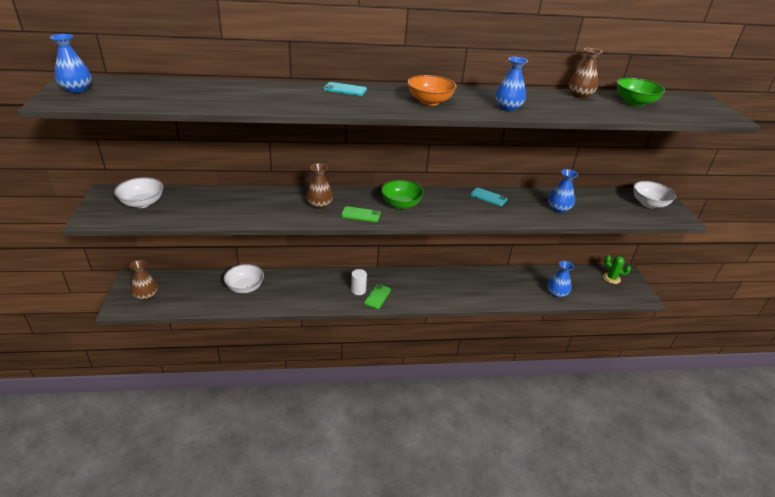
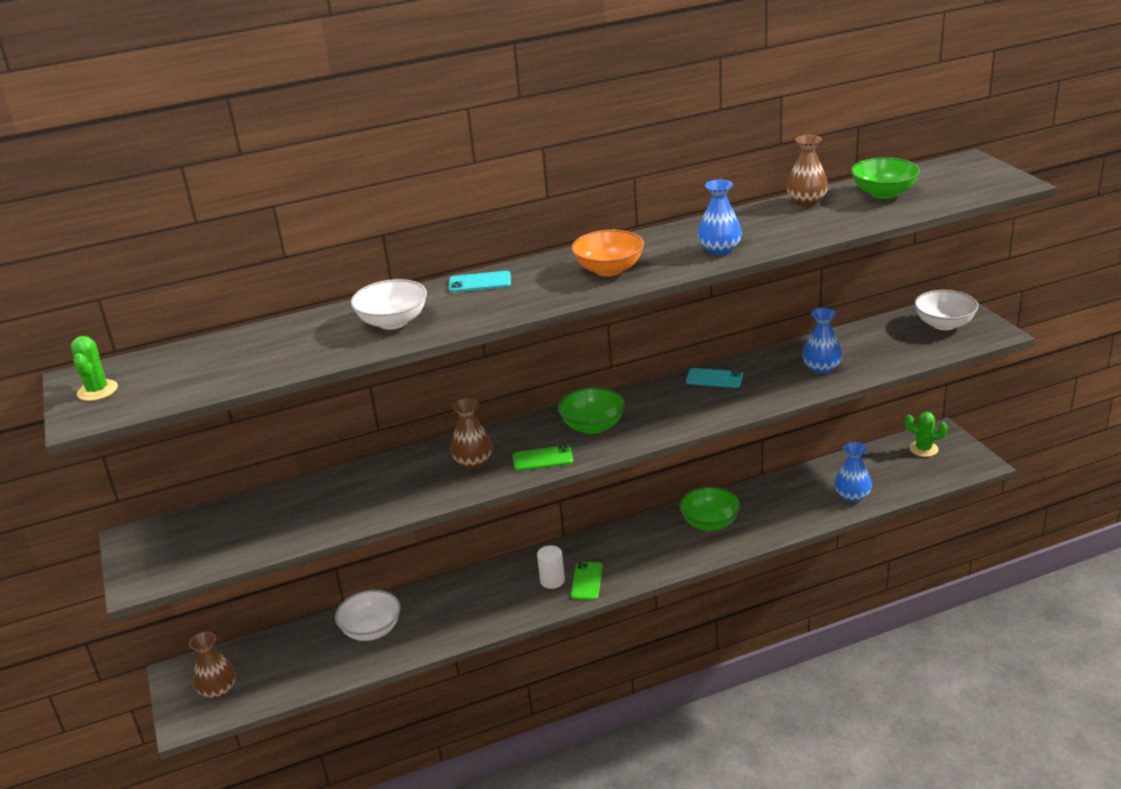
camera: 10 degrees left, 5 degrees down
(77, 89) = (97, 391): blue vase -> green cactus
(142, 203) = (201, 537): white bowl -> white bowl (393, 322)
(464, 284) = (710, 523): none -> green bowl

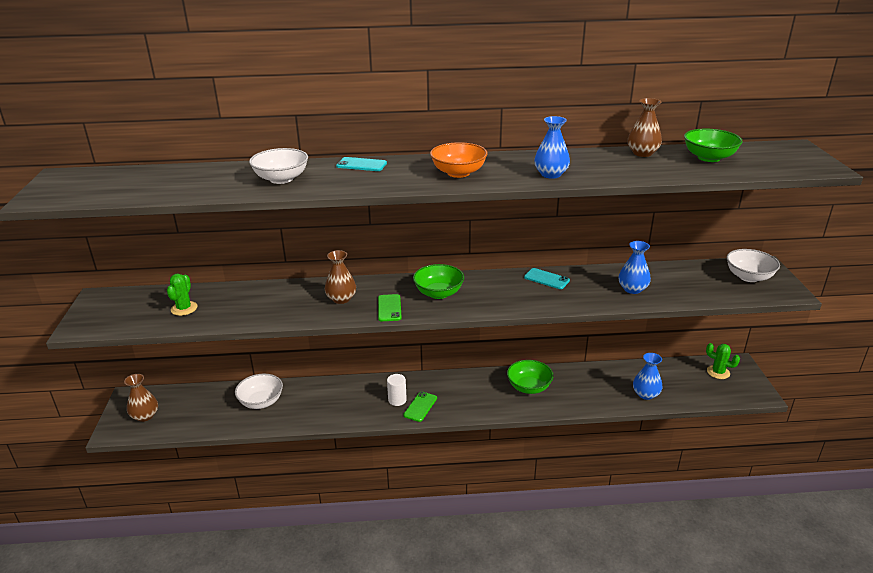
camera: 15 degrees right, 0 degrees up
(97, 391) = (62, 185): green cactus -> green cactus (184, 308)
(542, 459) = (389, 308): green phone -> green phone turned 75 degrees clockwise

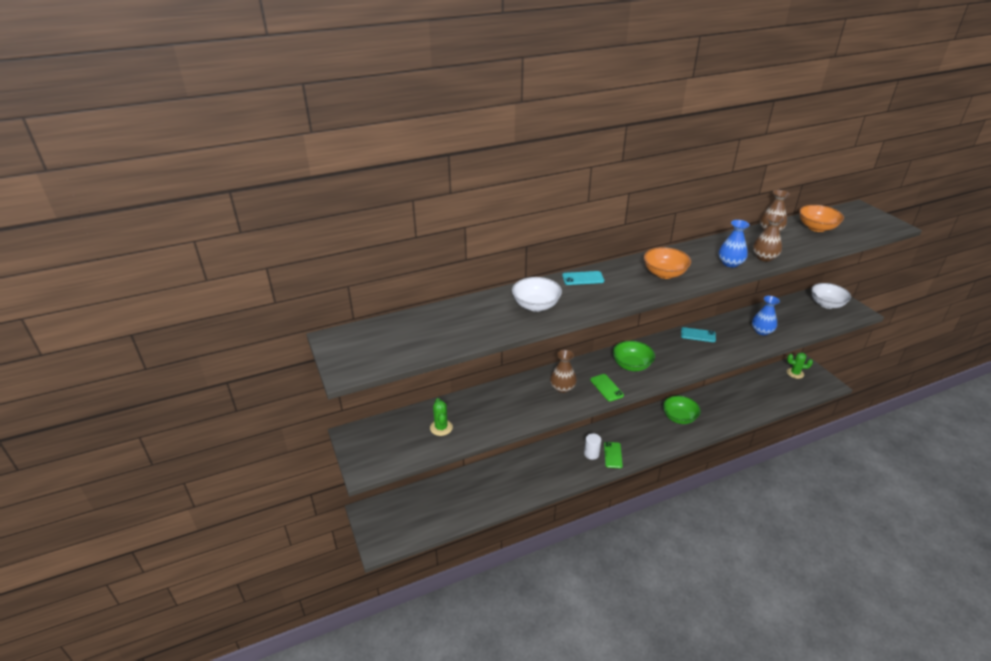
camera: 20 degrees left, 5 degrees up
(145, 416) = (395, 525): brown vase -> brown vase (764, 257)
(261, 402) = (485, 484): white bowl -> none
(645, 394) = (760, 403): blue vase -> none
(709, 158) = (816, 228): green bowl -> orange bowl

